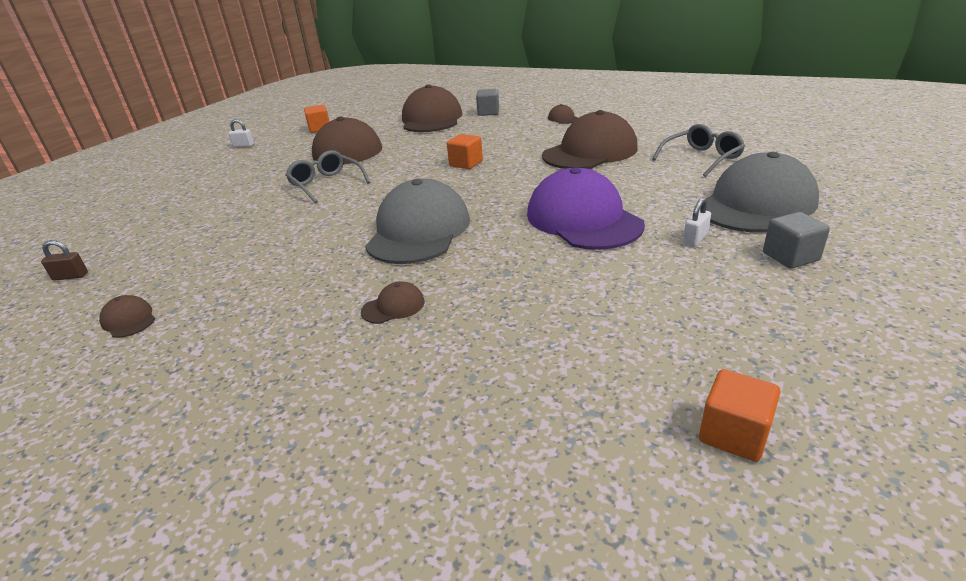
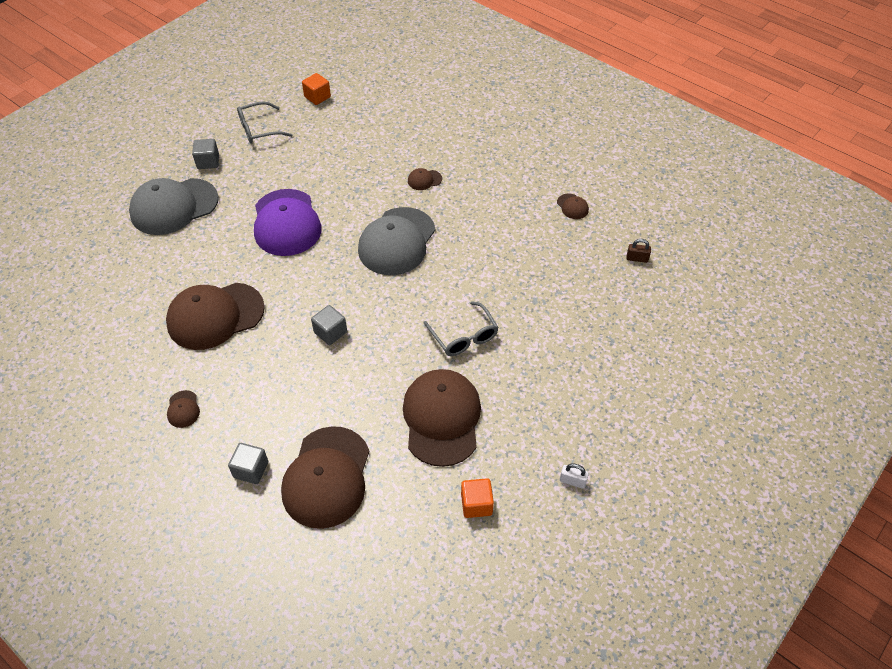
camera: 170 degrees left, 20 degrees up
(466, 164) = (330, 332): orange cube -> grey cube
(695, 239) = (239, 187): white padlock -> none
(701, 158) = (144, 273): grey glasses -> grey glasses (259, 129)

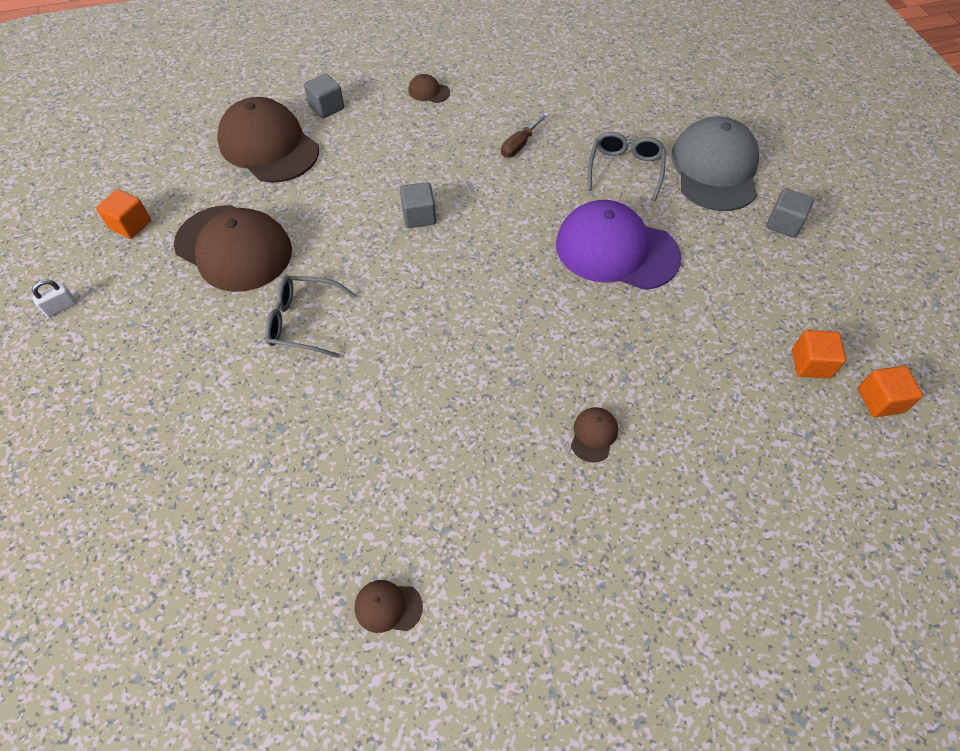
camera: 125 degrees right, 5 degrees up
(215, 316) = (519, 145): brown cap -> brown screwdriver
(259, 129) = (828, 298): grey glasses -> grey glasses (625, 169)
(312, 123) = (810, 364): none -> orange cube
(397, 241) = (500, 339): grey cap -> none
(637, 258) = (217, 618): brown padlock -> none

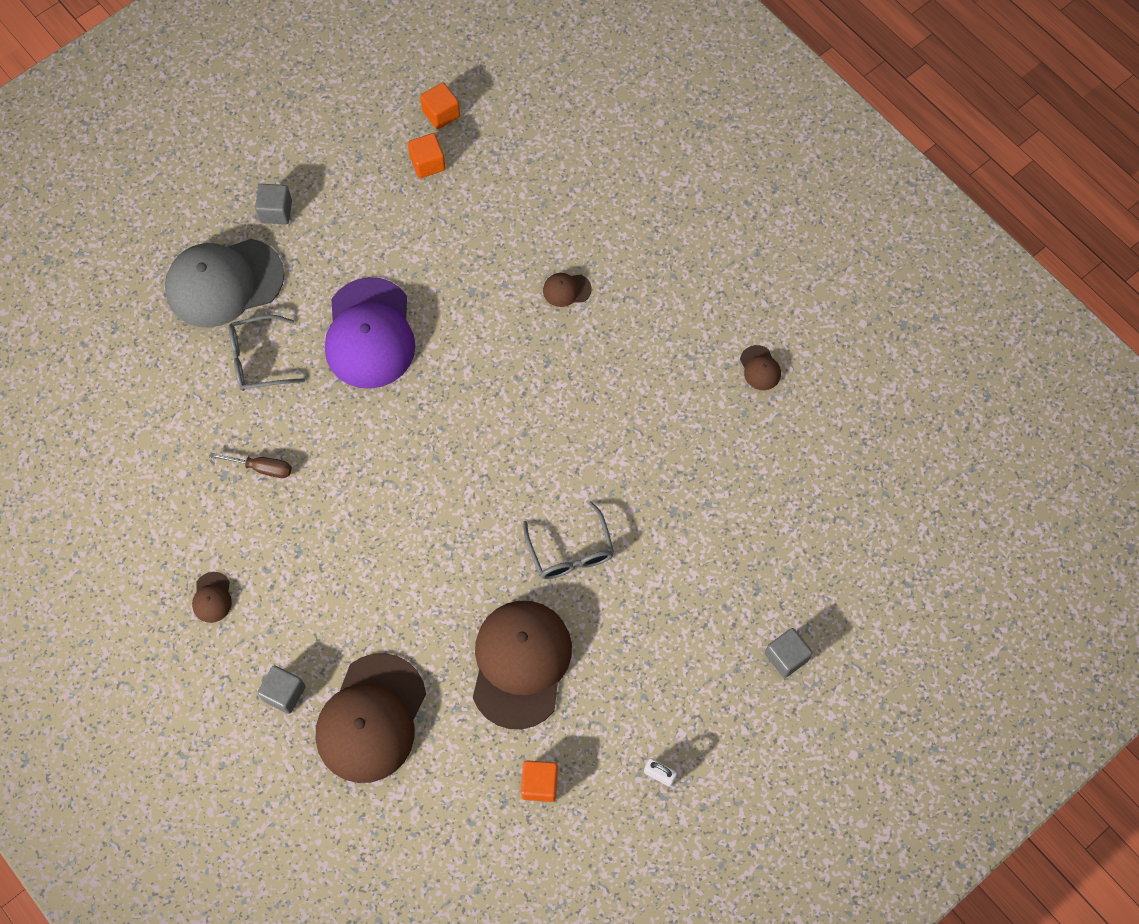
camera: 115 degrees left, 10 degrees up
(419, 216) = (403, 517): grey cube -> grey cube (786, 657)

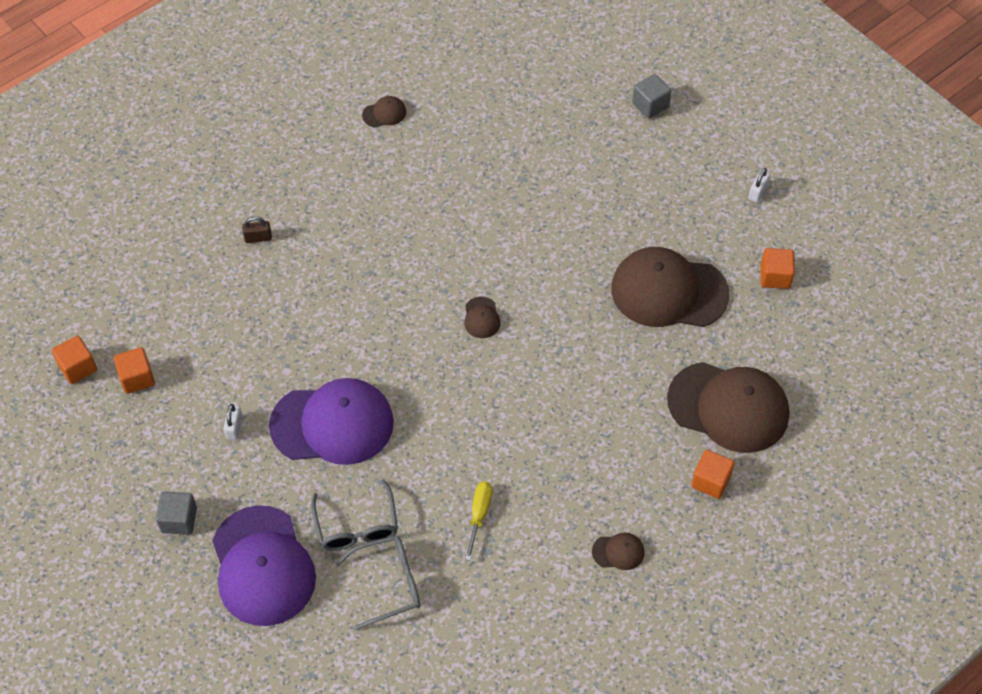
camera: 90 degrees left, 10 degrees down
(224, 283) = (262, 566): grey cap -> purple cap
(262, 468) = (479, 514): brown screwdriver -> yellow screwdriver
(284, 693) = (710, 481): grey cube -> orange cube
(370, 249) = (234, 428): none -> white padlock
(566, 290) = (295, 257): brown cap -> brown cap (481, 318)
(570, 551) = (561, 254): grey glasses -> grey glasses (388, 584)
(591, 255) = (258, 238): none -> brown padlock

